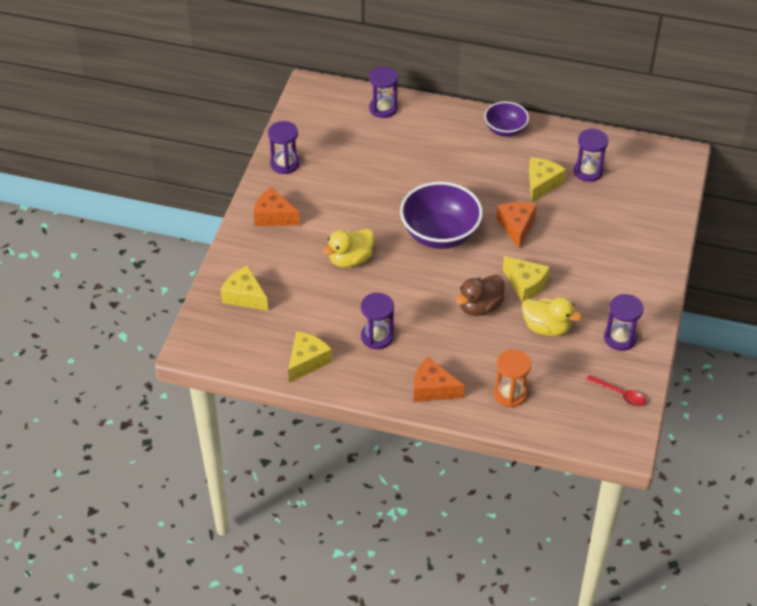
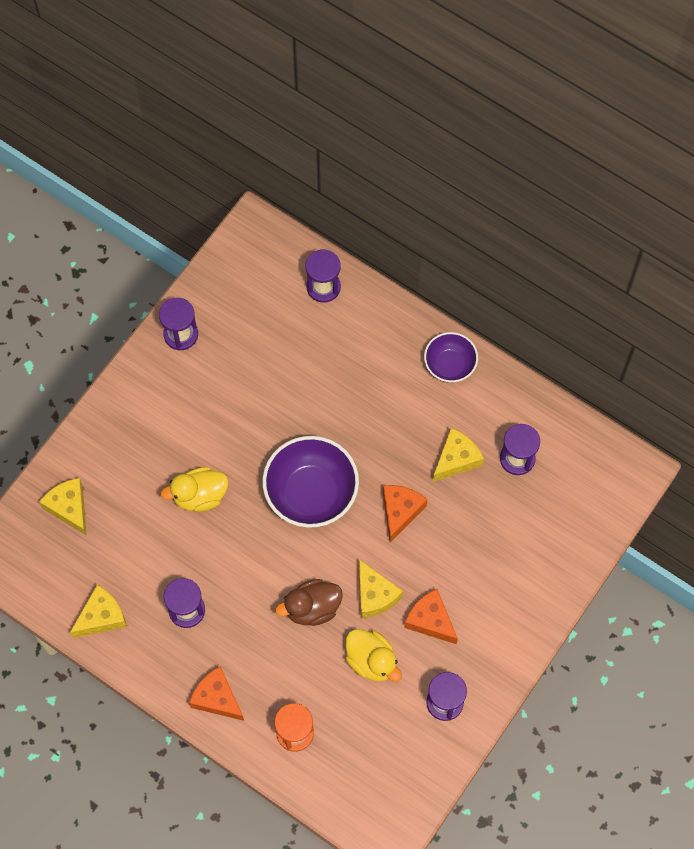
camera: 20 degrees right, 20 degrees up
(274, 216) = (140, 407): orange cheese -> orange cheese (430, 620)
(620, 394) = (410, 774): red spoon -> none

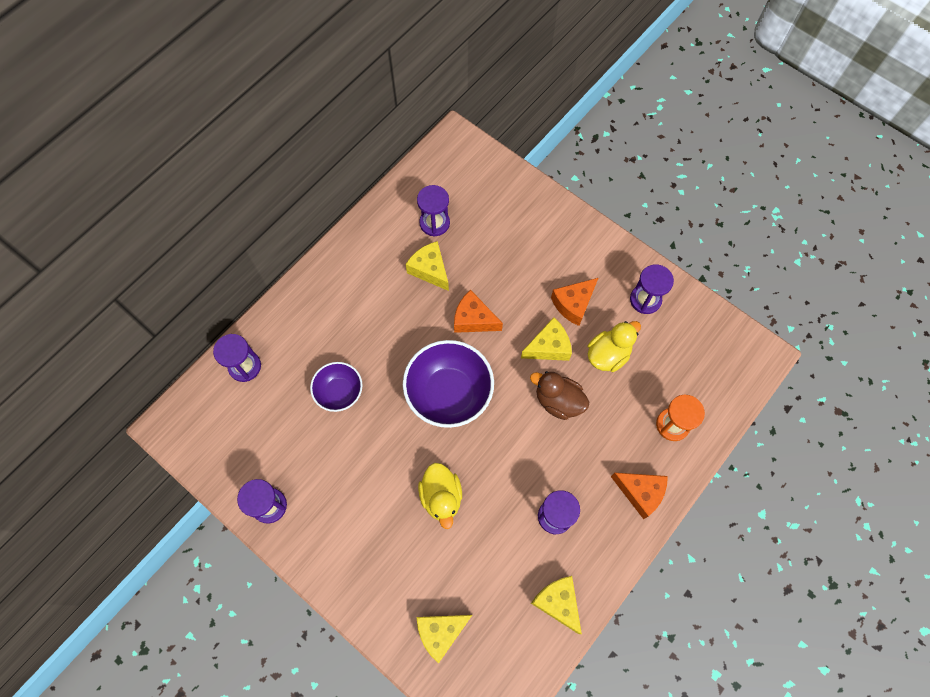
camera: 85 degrees left, 0 degrees up
(217, 698) = (640, 493): orange cheese -> orange cheese turned 105 degrees counterclockwise
(312, 608) = (558, 401): brown duck -> brown duck turned 135 degrees clockwise
(449, 365) = (341, 266): purple bowl -> purple bowl (339, 392)

